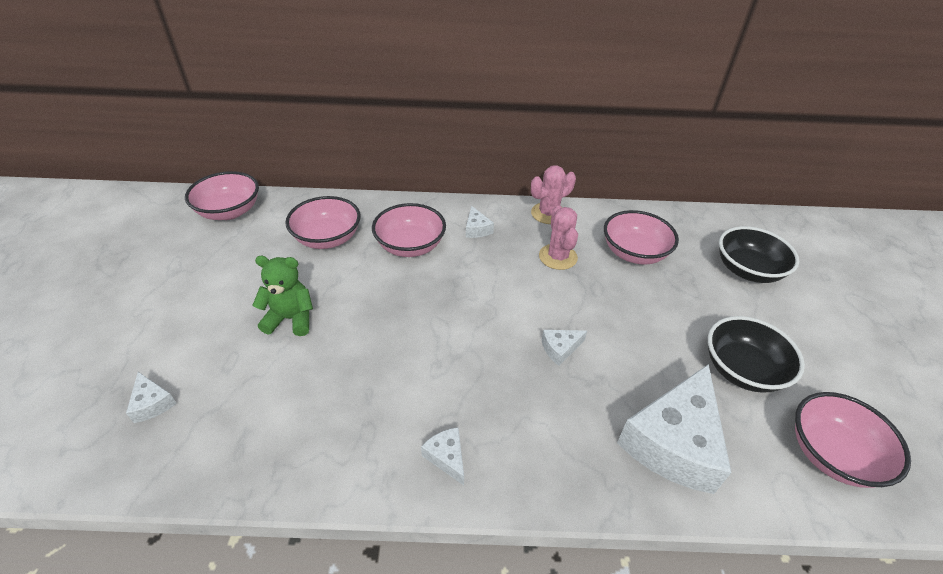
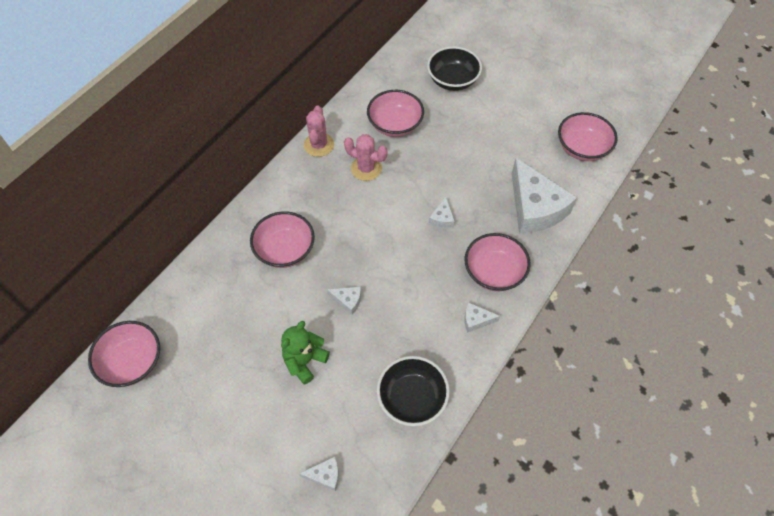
camera: 55 degrees left, 15 degrees up
(327, 238) = (231, 301): pink bowl -> pink bowl (494, 272)
(476, 229) = (300, 198): white cheese -> white cheese (348, 301)
(742, 370) = (515, 143): black bowl -> black bowl (412, 398)

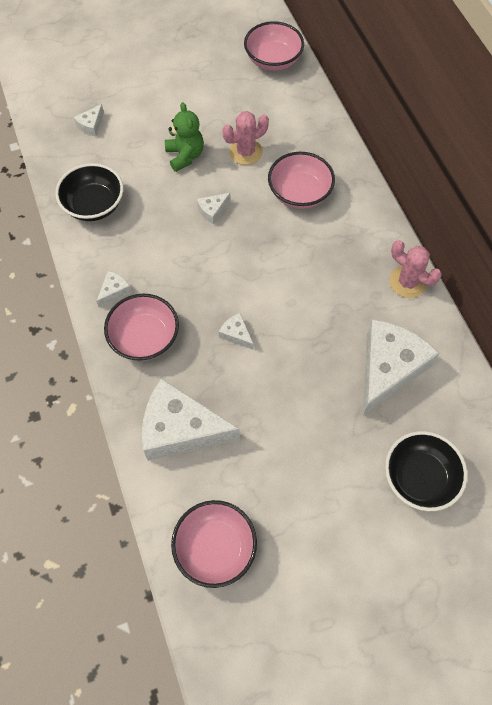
camera: 125 degrees right, 5 degrees up
(366, 168) = (346, 306): pink cactus -> pink cactus (245, 152)
(395, 125) = (388, 369): pink bowl -> white cheese

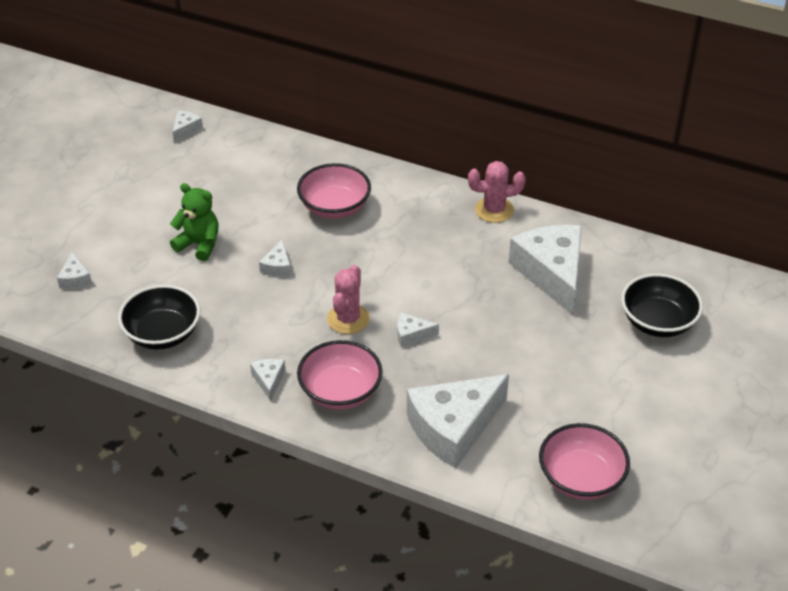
camera: 45 degrees left, 20 degrees down
(245, 152) = (250, 208): pink cactus -> pink cactus (348, 319)
(273, 60) = (186, 129): pink bowl -> white cheese

